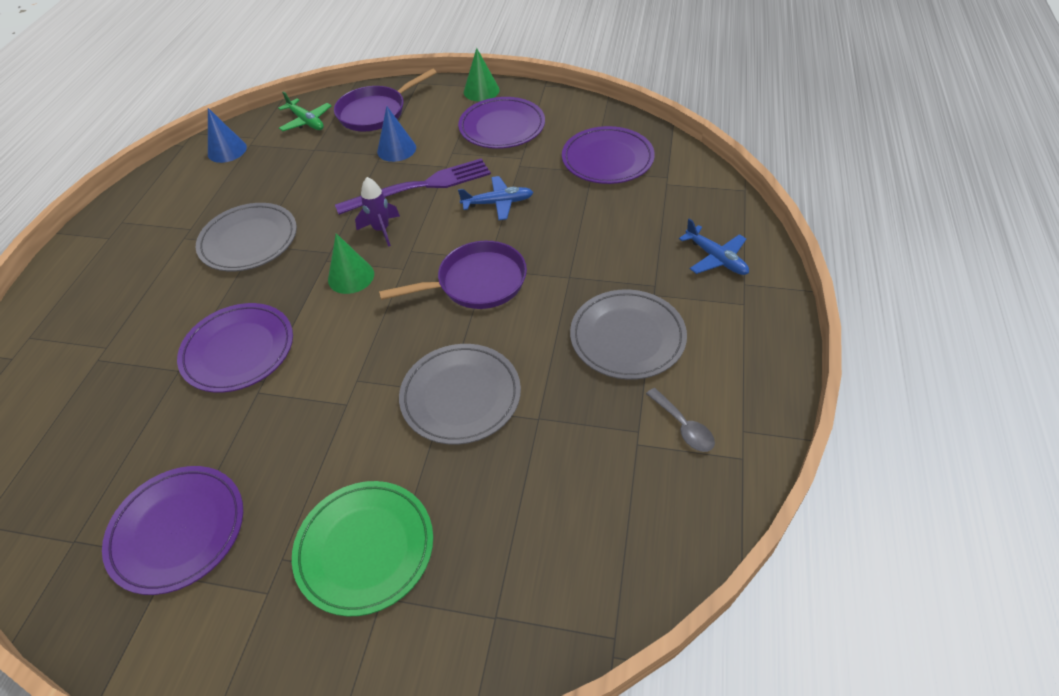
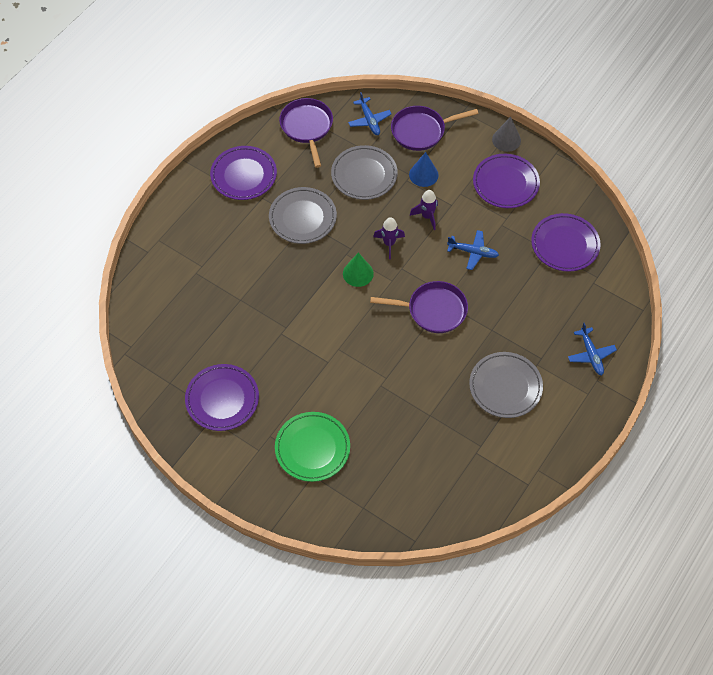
camera: 20 degrees right, 10 degrees up
(227, 150) = (307, 127): blue cone -> purple pan
(238, 350) = (277, 300): purple plate -> purple plate (243, 175)
(306, 121) = (369, 120): green plane -> blue plane
(420, 187) = (427, 216): purple fork -> purple rocket
(461, 396) = (393, 384): grey plate -> grey plate (364, 175)
(481, 91) = (506, 140): green cone -> grey cone
(683, 427) = (507, 454): grey spoon -> none

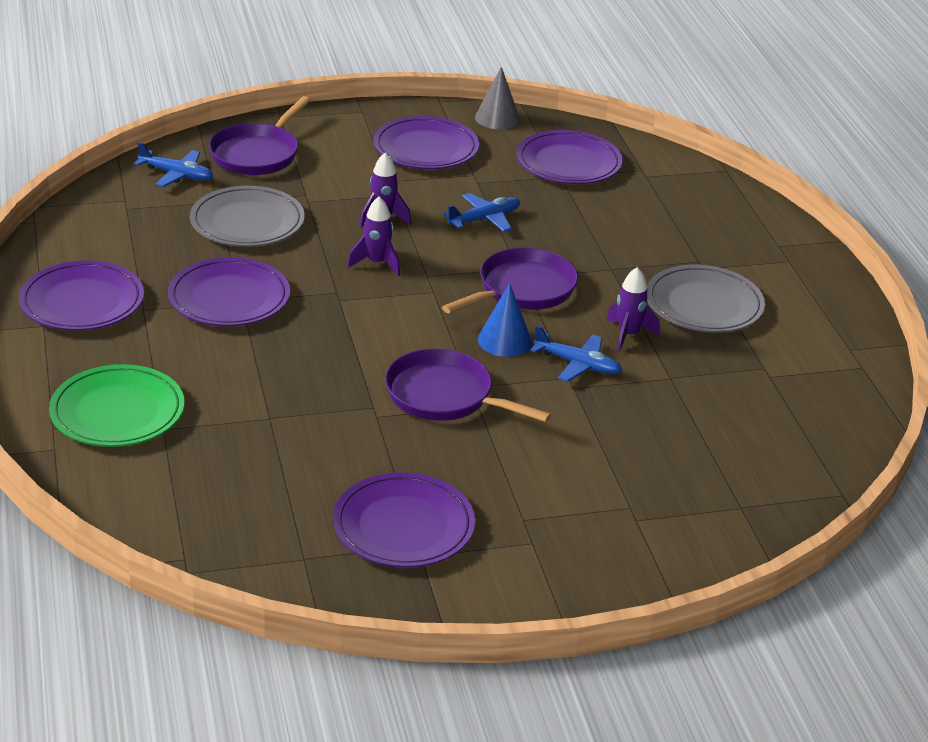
camera: 50 degrees left, 25 degrees down
(302, 217) = (229, 298): grey plate -> purple plate
(307, 127) = (102, 218): purple pan -> purple pan (444, 396)
(312, 448) = (593, 495): green plate -> green plate (117, 412)
(358, 273) = (382, 308): green cone -> none
(423, 174) = (320, 187): blue cone -> blue cone (504, 340)
(444, 376) = (628, 335): none -> purple rocket
(506, 140) = (368, 116): grey cone -> grey cone (497, 118)
(591, 354) = (739, 230): blue plane -> blue plane (577, 364)

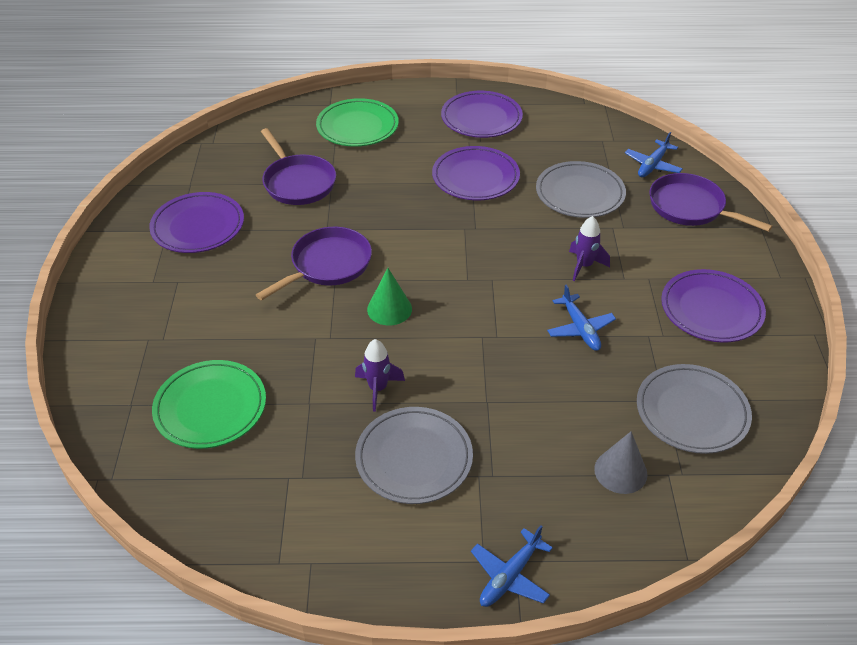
camera: 105 degrees right, 10 degrees up
(377, 263) = (513, 254): purple rocket -> none
(497, 118) = (784, 373): grey cone -> grey cone (620, 471)
(504, 340) = (389, 309): blue cone -> green cone
(522, 289) = (462, 333): purple pan -> purple pan (298, 182)
(568, 163) = (692, 412): purple plate -> grey plate
(577, 364) = (345, 346): blue plane -> blue plane (510, 576)
(713, 445) = (210, 407): none -> green plate

